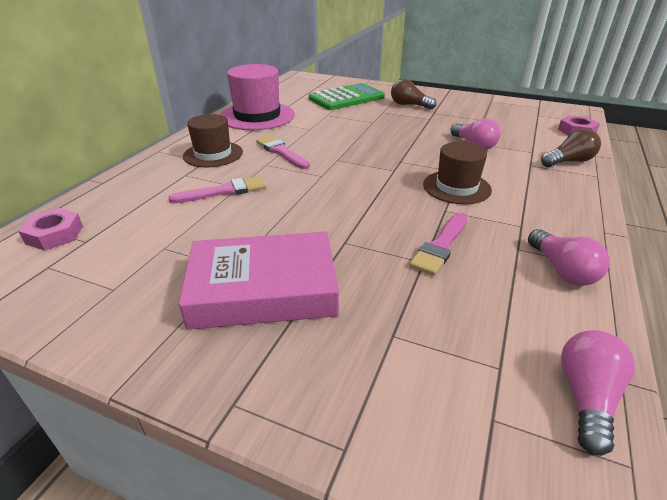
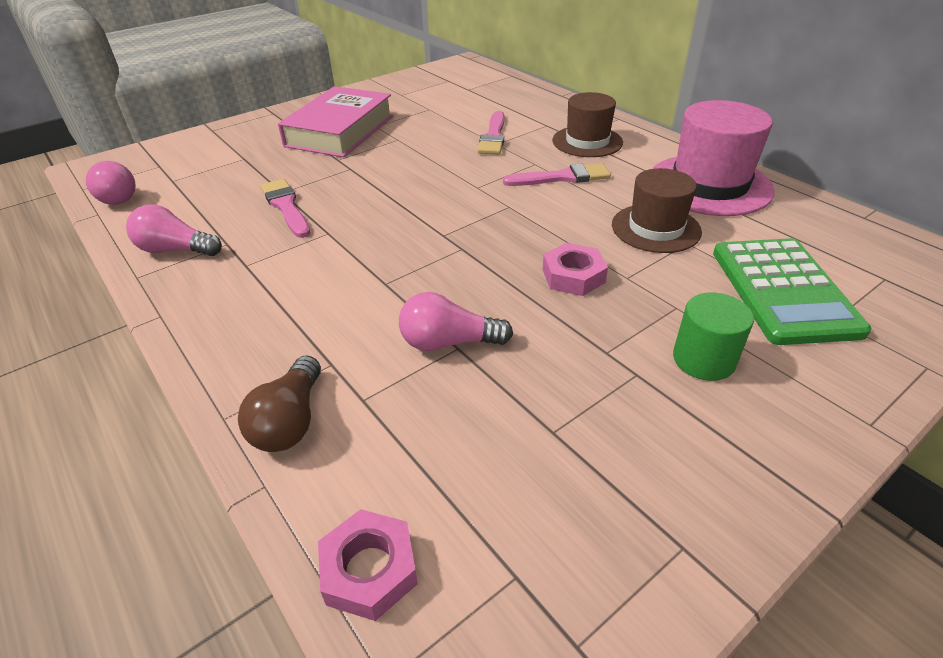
camera: 120 degrees right, 5 degrees up
(54, 234) = (487, 81): pink nut -> pink nut (573, 276)
(409, 105) = (703, 359): brown light bulb -> green cylinder
(456, 187) = (357, 261): brown hat -> brown hat (655, 228)

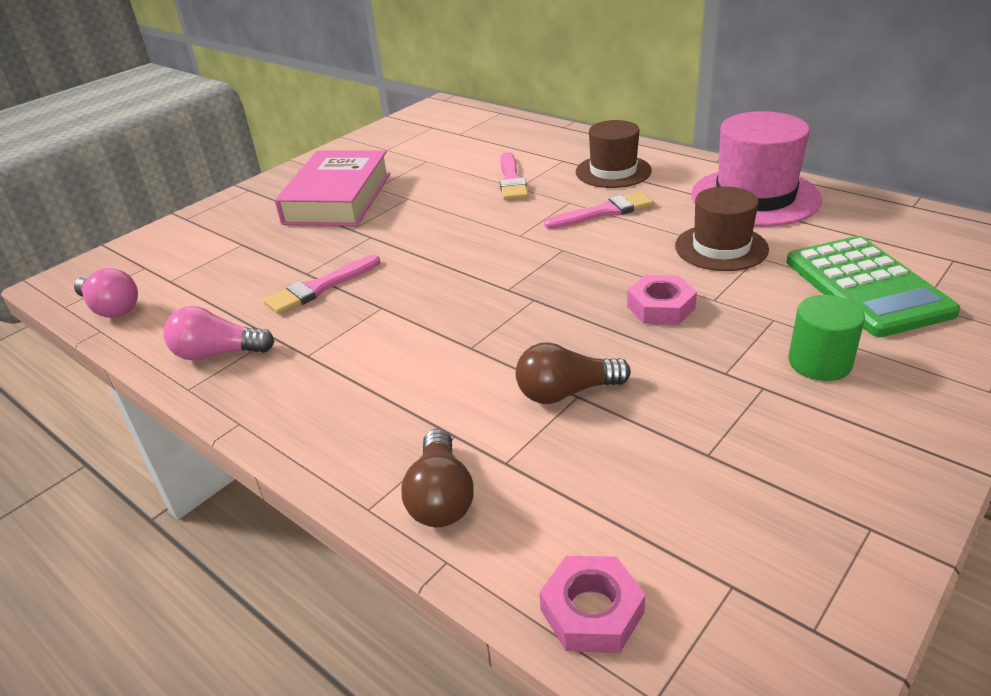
camera: 10 degrees left, 5 degrees down
(286, 206) = (319, 288): pink brush -> pink brush turned 90 degrees counterclockwise
(448, 342) = (566, 392): pink light bulb -> brown light bulb

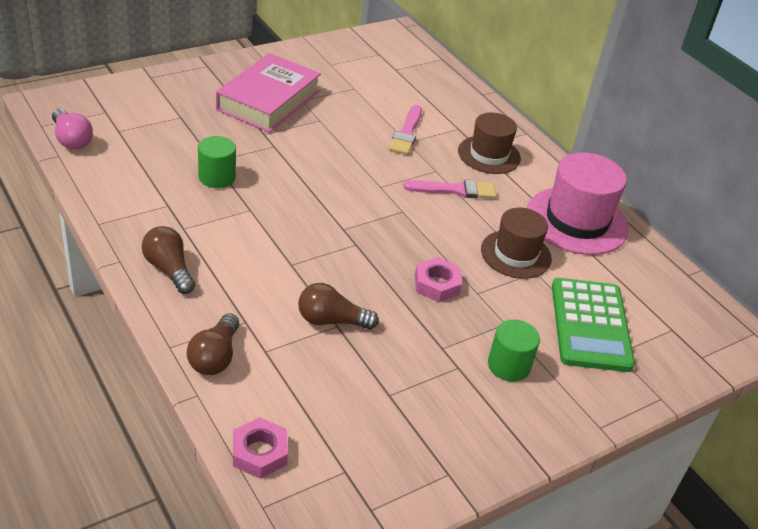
camera: 10 degrees right, 5 degrees up
(218, 353) = (127, 204): pink light bulb -> none
(313, 409) = (169, 269): none -> brown light bulb
(319, 288) = (217, 177): pink brush -> green cylinder

